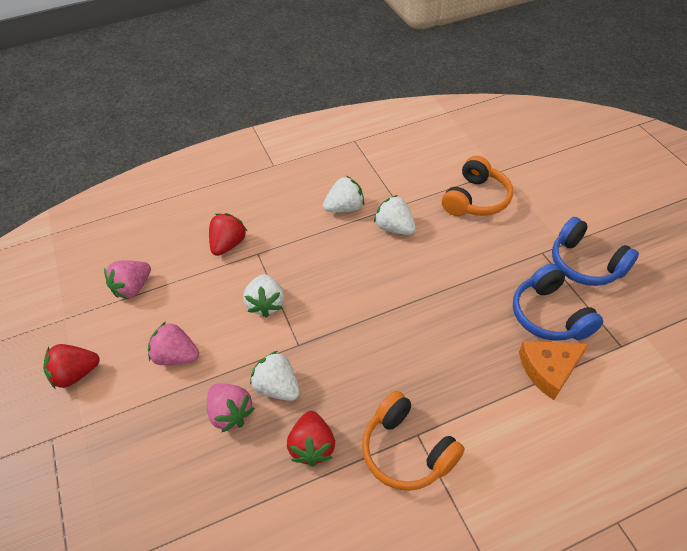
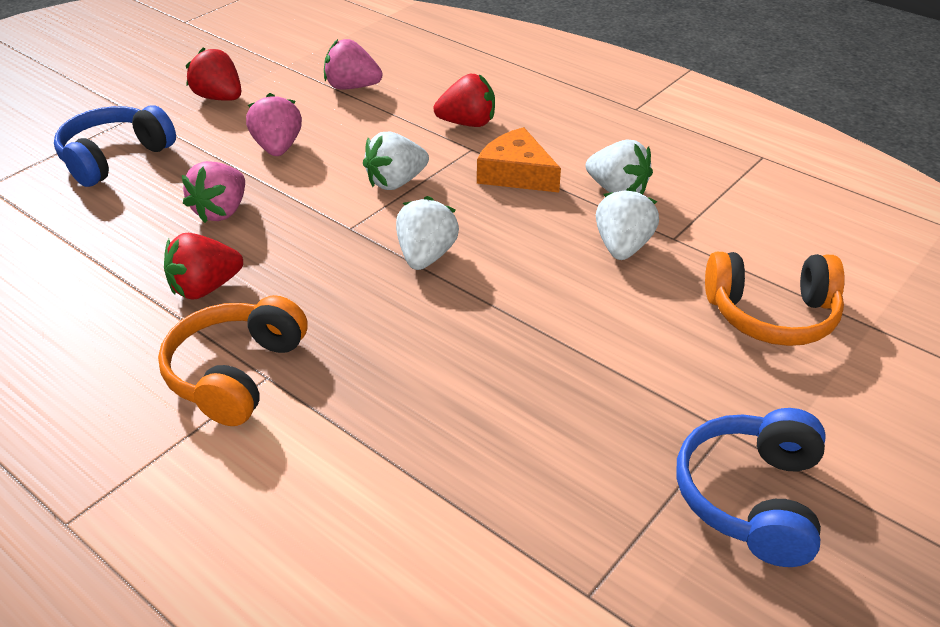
camera: 60 degrees right, 10 degrees down
(277, 387) = (276, 233): white strawberry -> white strawberry (426, 256)
(549, 315) = (586, 473): blue headphones -> blue headphones (115, 158)
(549, 369) = (467, 498): orange cheese -> orange cheese (516, 173)

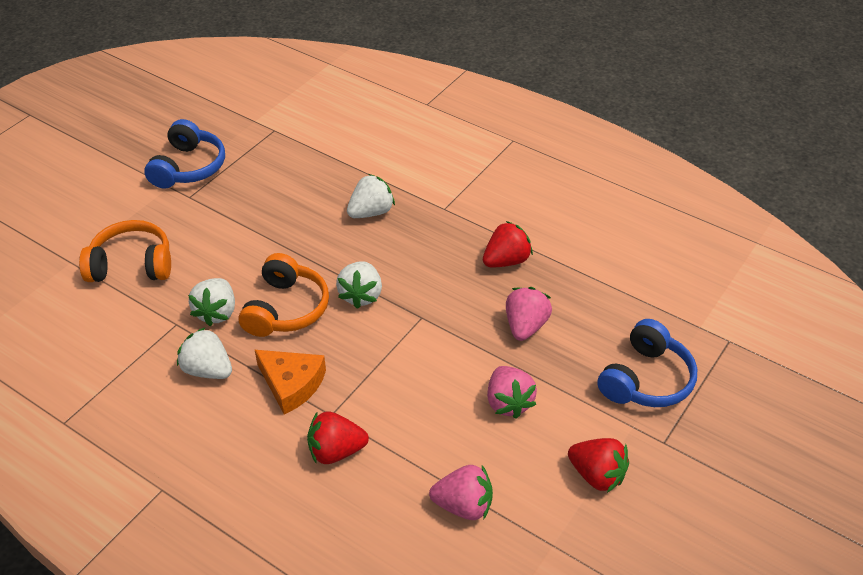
camera: 175 degrees right, 5 degrees up
(236, 374) = (462, 209): orange headphones -> orange headphones (286, 309)
(396, 182) = (394, 367): white strawberry -> white strawberry (371, 212)

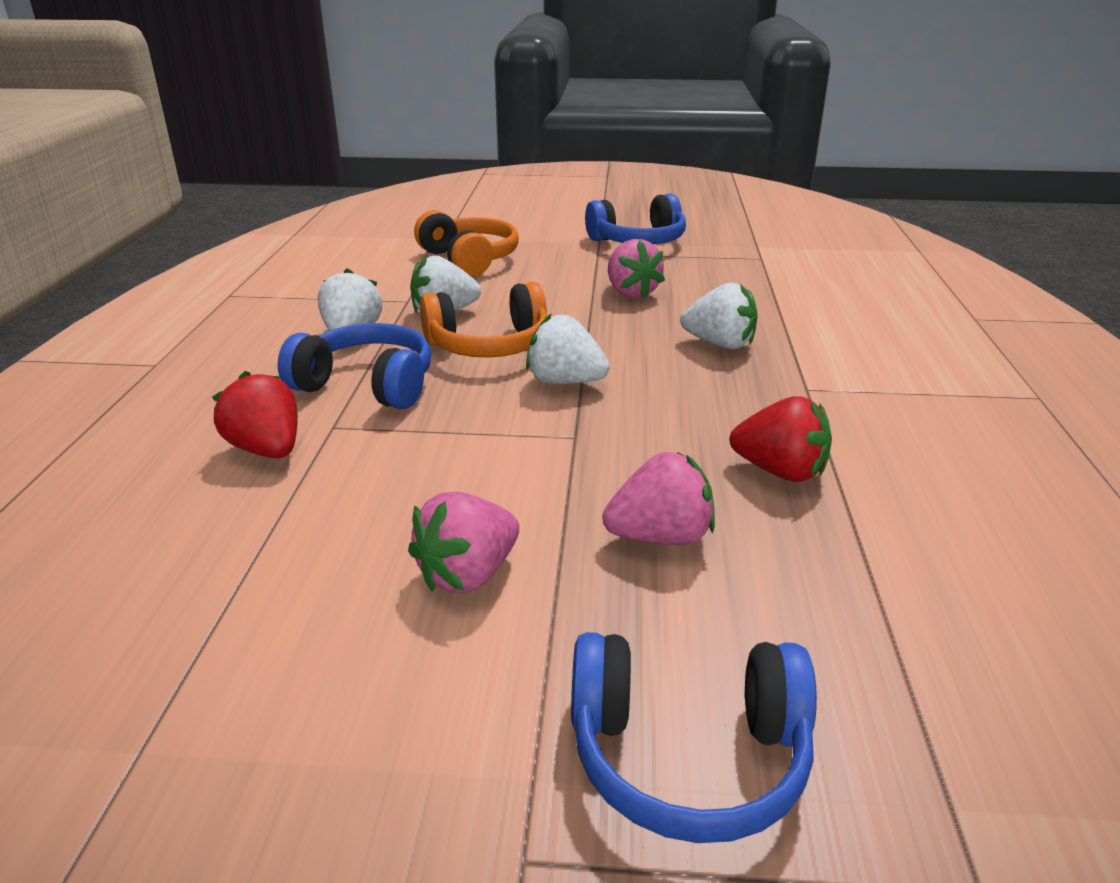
camera: 60 degrees right, 15 degrees down
(291, 384) = (367, 385): orange cheese -> blue headphones
(361, 295) = (565, 382): white strawberry -> white strawberry turned 45 degrees clockwise
(463, 505) = (204, 599): pink strawberry -> pink strawberry (631, 292)
(597, 475) = (355, 761): red strawberry -> none

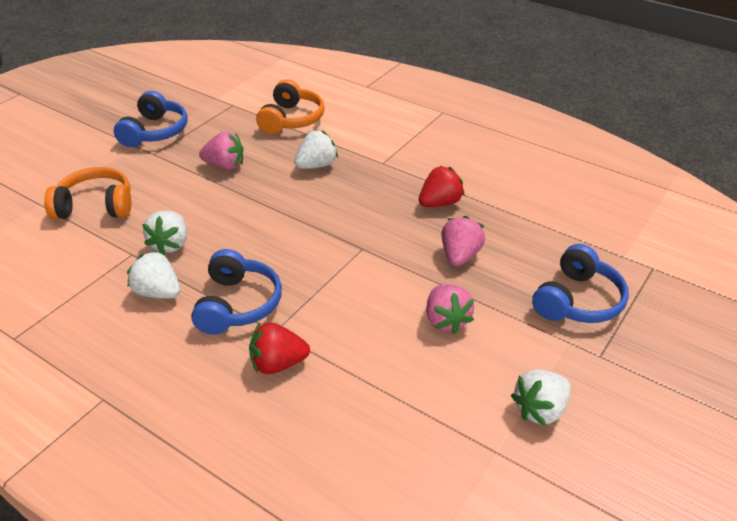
camera: 60 degrees left, 10 degrees up
(367, 385) = (237, 304): blue headphones -> blue headphones turned 135 degrees clockwise
(489, 345) = (235, 241): orange headphones -> orange headphones (291, 119)
(565, 382) = (306, 230): white strawberry -> white strawberry (540, 409)

